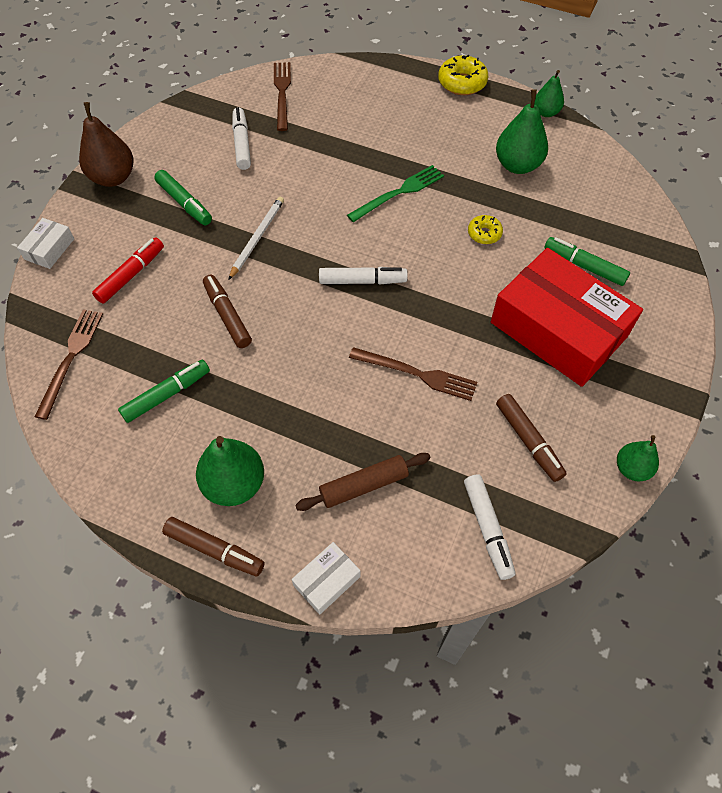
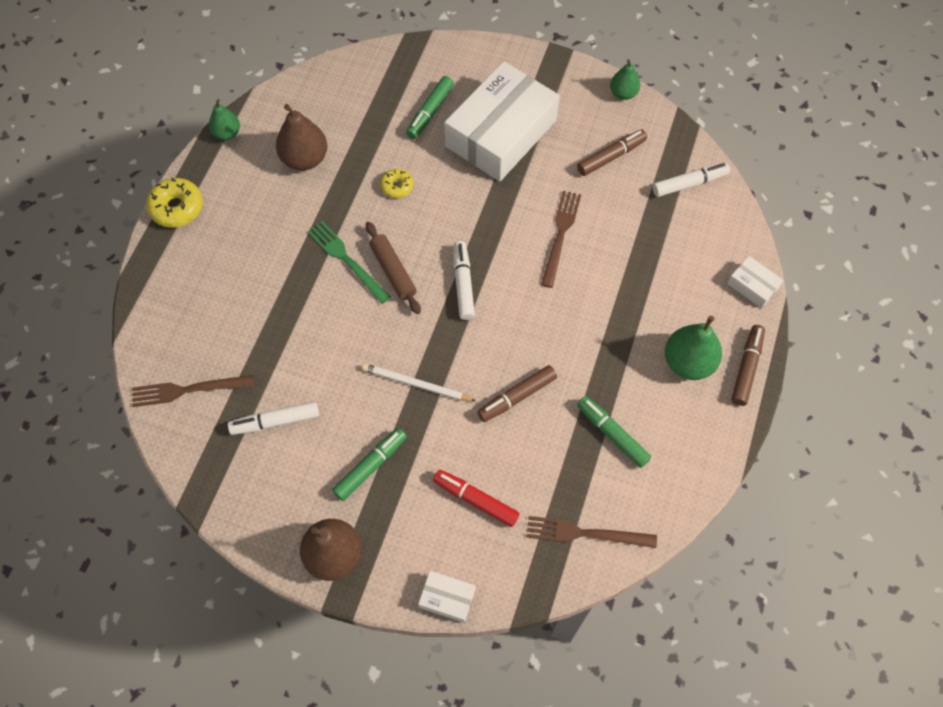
camera: 95 degrees left, 5 degrees up
(363, 485) = (670, 267): brown rolling pin -> brown rolling pin (393, 271)
(517, 165) = (305, 159): green pear -> brown pear
(558, 329) = (501, 133): red box -> white box

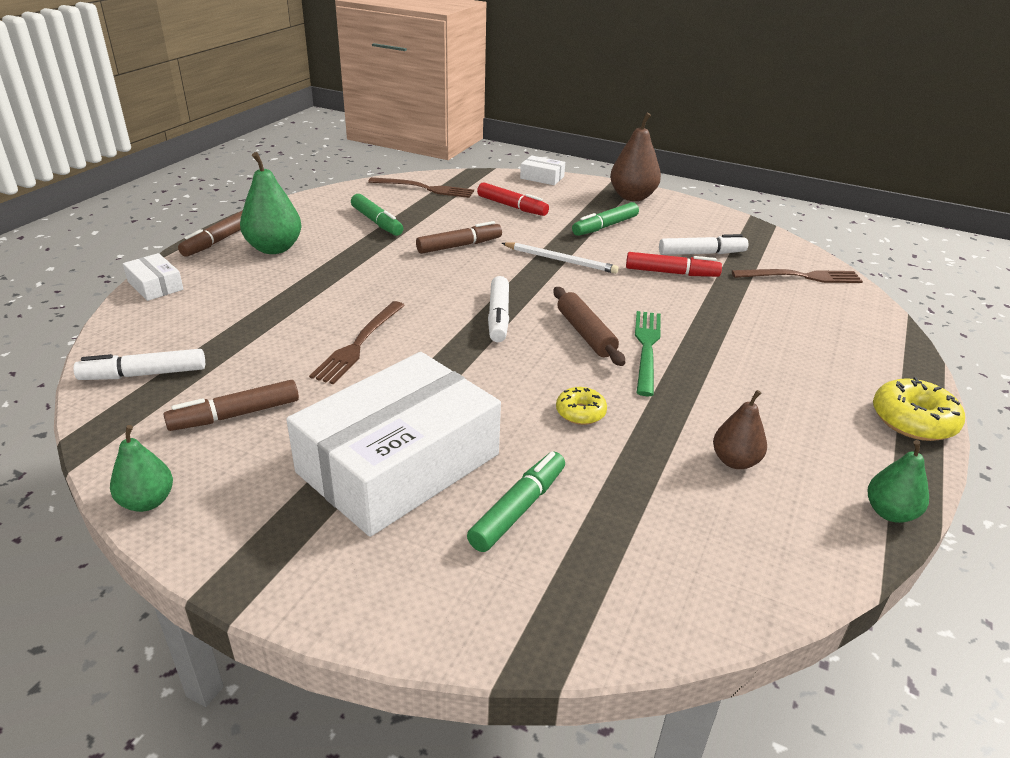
camera: 175 degrees left, 30 degrees down
(305, 159) = (735, 461): brown pear -> brown pear, size x0.61
(311, 377) = (671, 273): none -> red marker
(346, 260) = (647, 348): green fork -> green fork turned 135 degrees counterclockwise

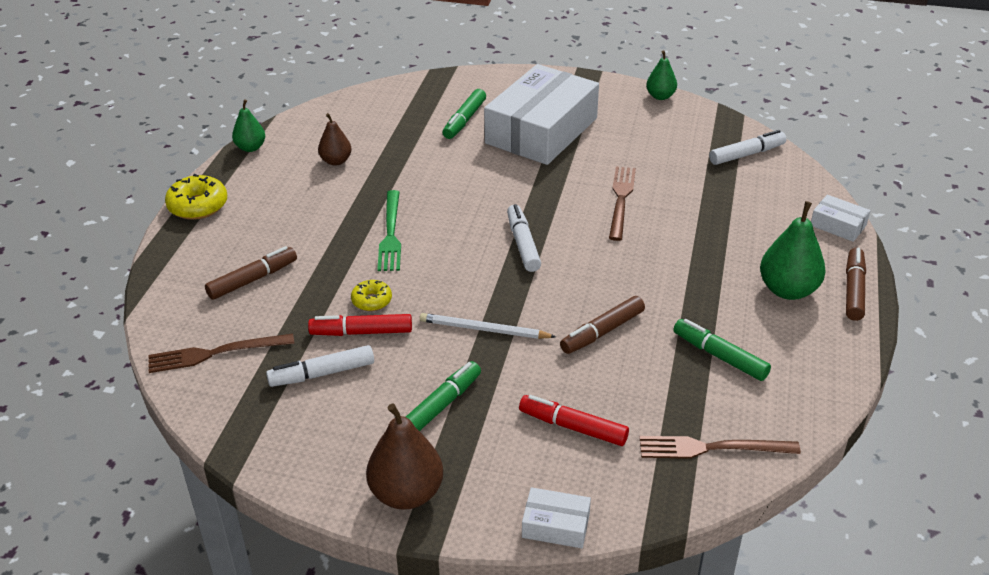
camera: 170 degrees right, 5 degrees up
(235, 415) = (660, 140): brown marker -> brown marker (253, 279)
(580, 412) = (438, 175): yellow donut -> yellow donut (372, 301)
(585, 333) = (443, 239): brown rolling pin -> none

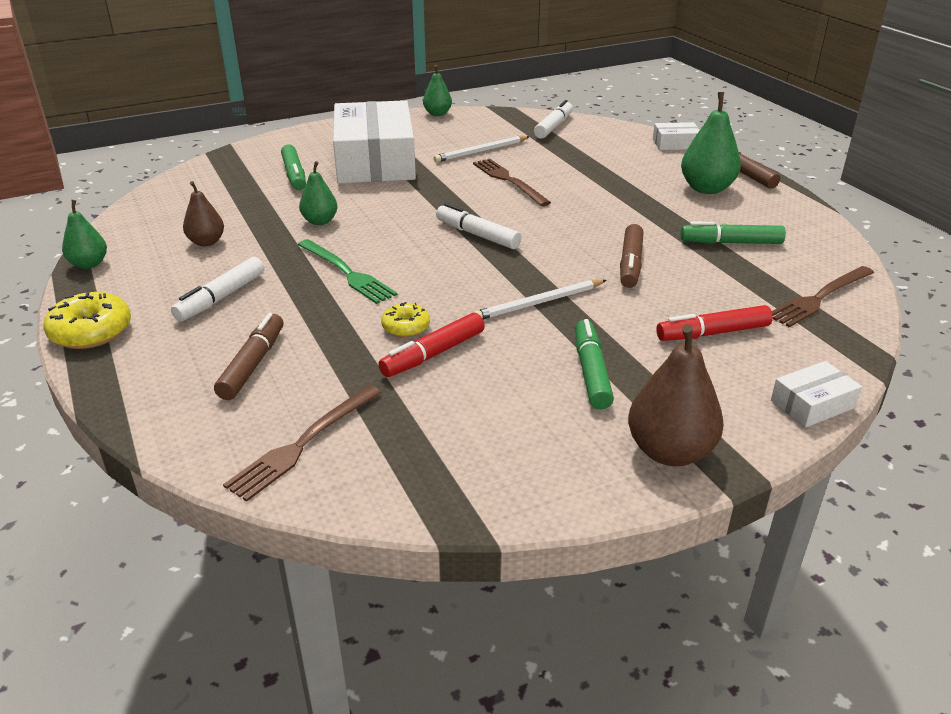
camera: 40 degrees left, 5 degrees down
(322, 373) = (445, 403): white marker -> white marker (221, 297)
(428, 176) = (320, 221): none -> green pear
(640, 157) = (481, 151): none -> white pencil

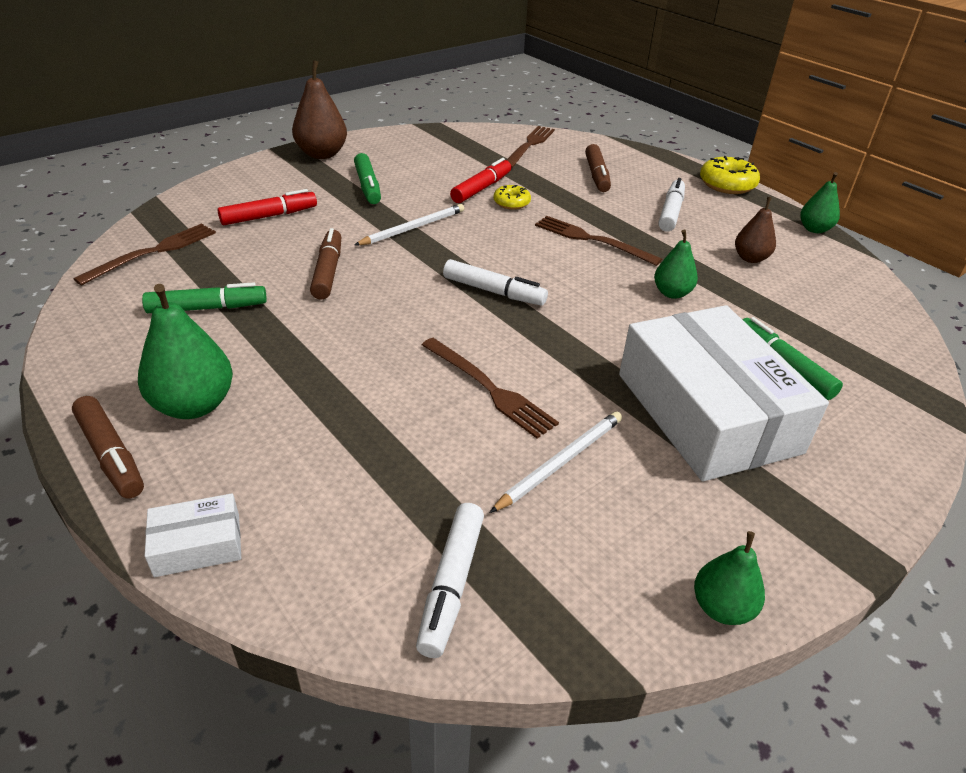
camera: 165 degrees right, 5 degrees up
(346, 273) = (592, 240): green fork -> brown fork
(812, 404) = (219, 179): white box -> none

